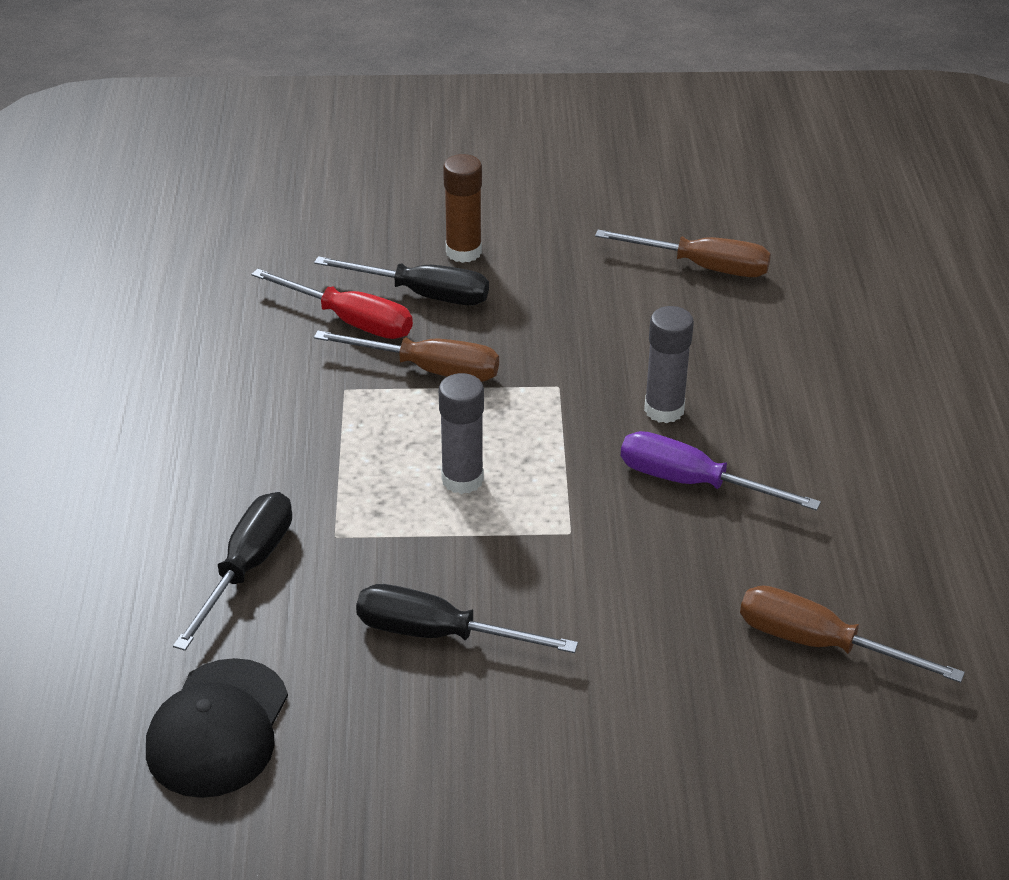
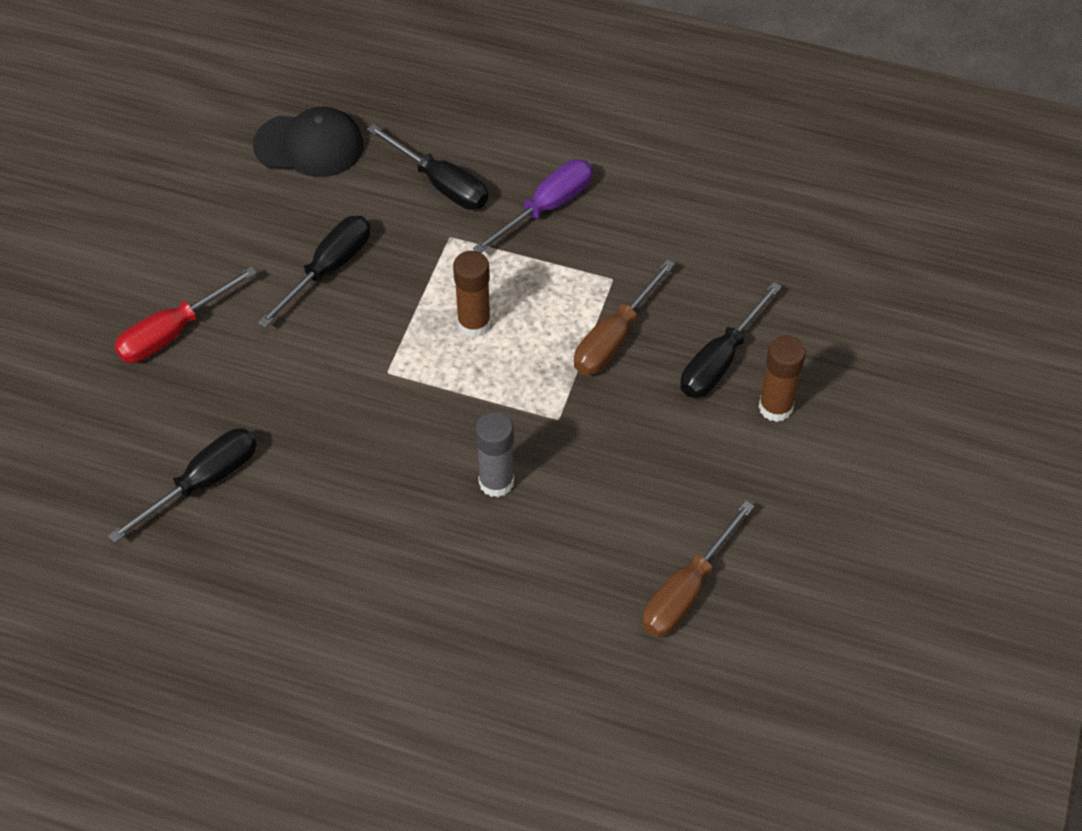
camera: 110 degrees right, 15 degrees up
(218, 728) = (309, 145): black cap -> black cap turned 150 degrees clockwise
(350, 321) = (700, 302): red screwdriver -> red screwdriver (173, 332)
(462, 479) = (474, 323): grey glue stick -> brown glue stick
(693, 483) = (402, 469): purple screwdriver -> purple screwdriver (546, 208)
(819, 644) = (203, 483): brown screwdriver -> black screwdriver

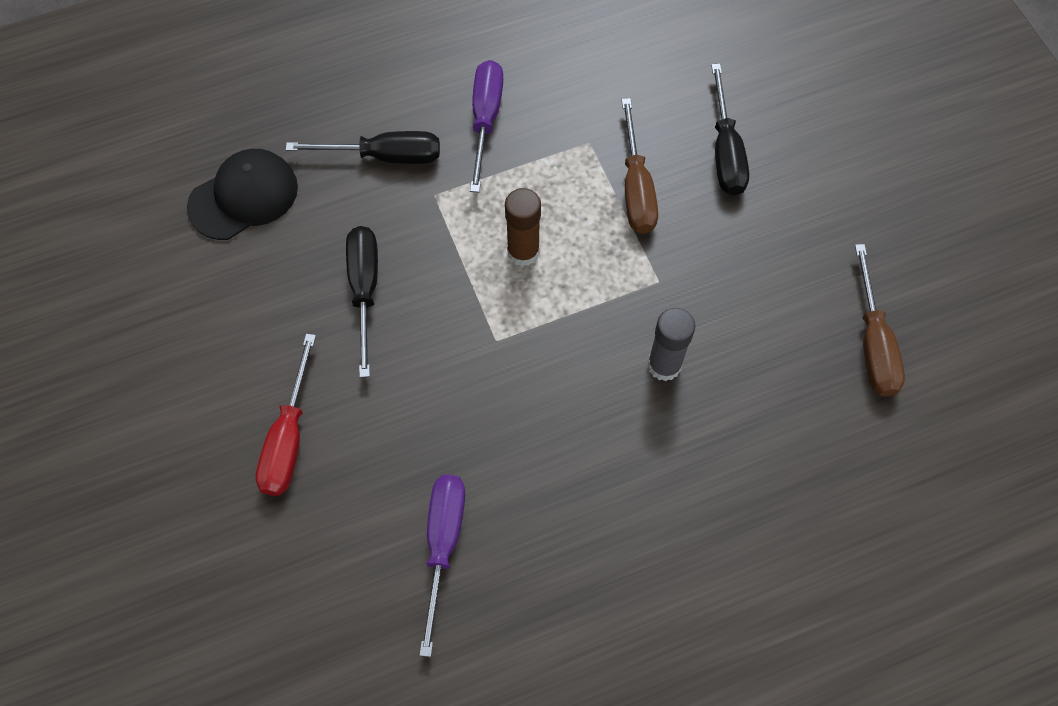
camera: 40 degrees left, 10 degrees up
(203, 483) = (443, 545): black screwdriver -> purple screwdriver
(775, 407) = (796, 159): brown glue stick -> none

